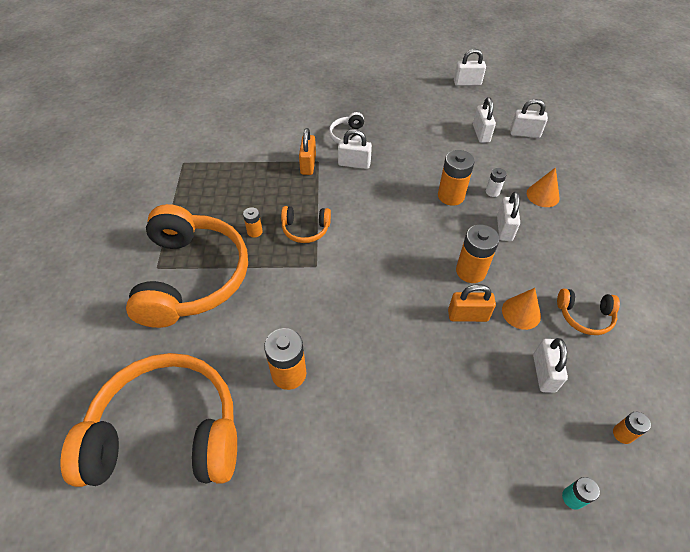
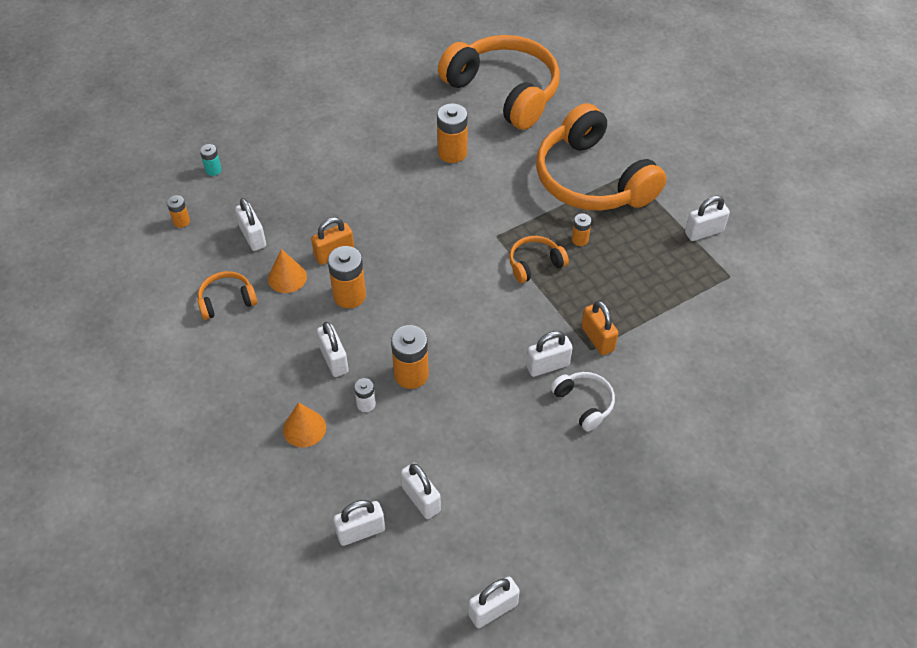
camera: 150 degrees right, 0 degrees up
(162, 196) = (704, 232): none -> white padlock
(167, 432) = (504, 91): orange headphones -> orange headphones turned 105 degrees counterclockwise

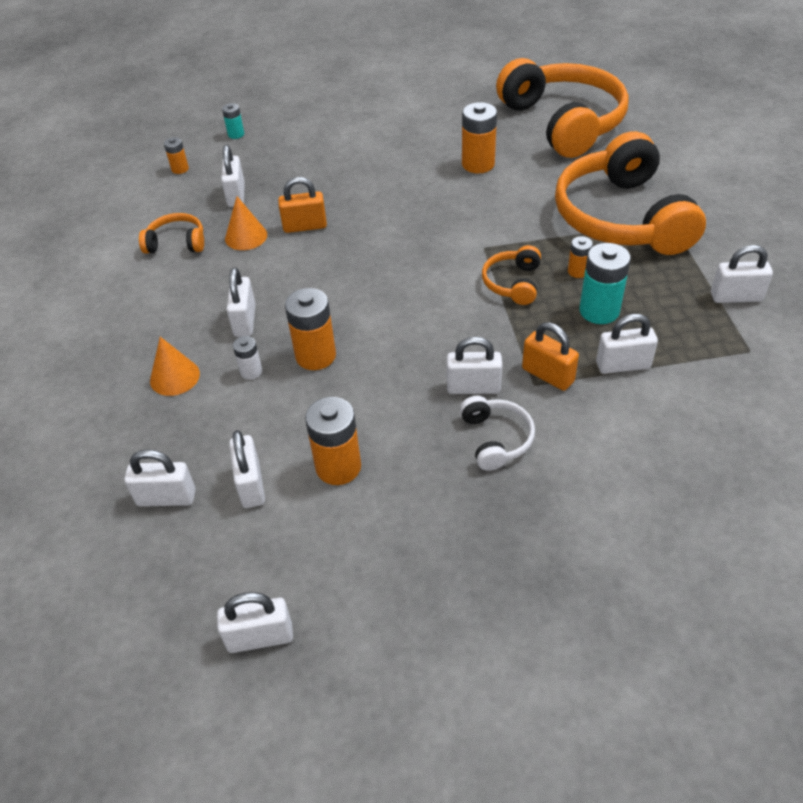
camera: 25 degrees right, 5 degrees down
(349, 295) = (297, 266): orange battery -> orange battery (338, 467)
(534, 264) = (512, 283): orange headphones -> orange headphones turned 75 degrees counterclockwise
(597, 339) = (547, 375): orange padlock -> orange padlock turned 45 degrees counterclockwise
(611, 271) = (599, 311): none -> turquoise battery
(647, 314) = (623, 365): none -> white padlock

